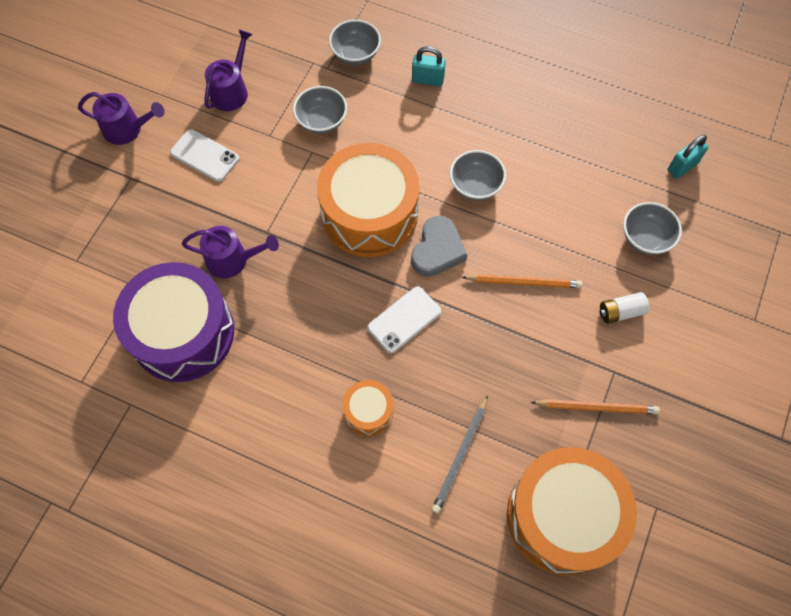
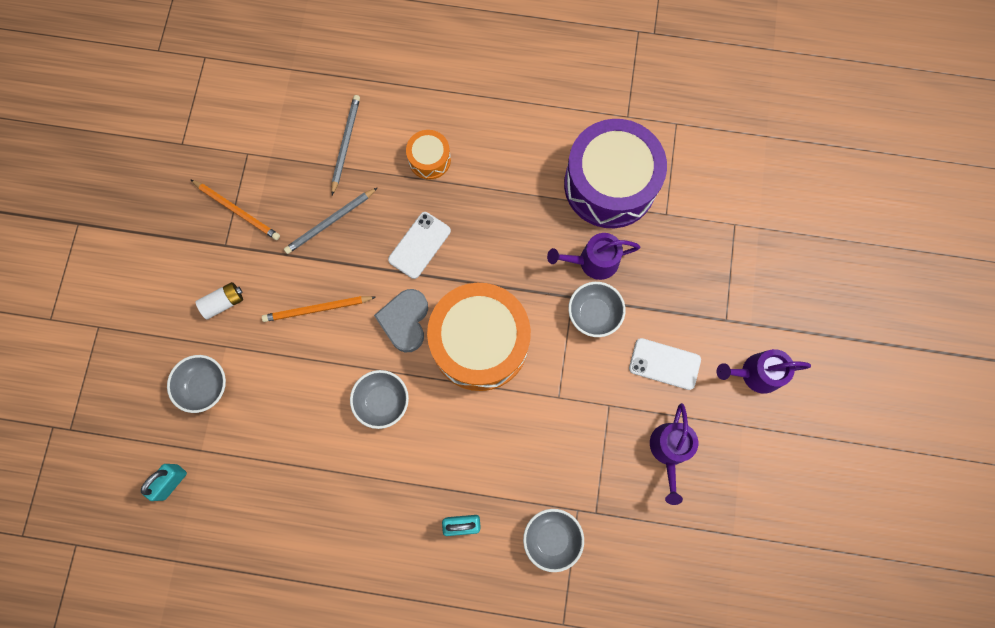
camera: 165 degrees right, 10 degrees up
(321, 121) = (560, 437): grey bowl -> grey bowl (594, 314)
(495, 368) = (330, 222): none -> grey pencil
(563, 516) = (256, 119): orange drum -> none
(597, 407) = (237, 211): orange pencil -> orange pencil turned 135 degrees counterclockwise

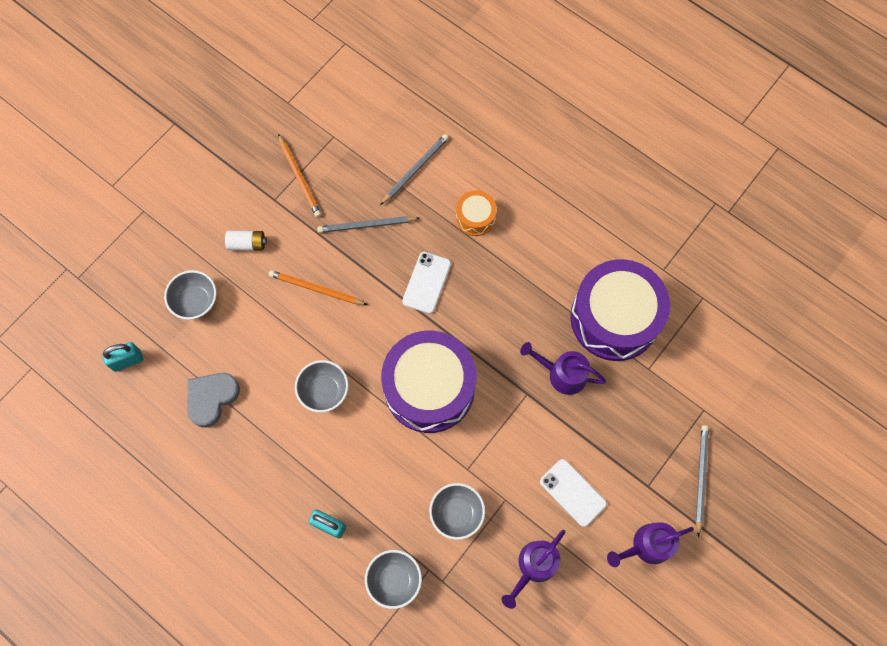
camera: 30 degrees right, 5 degrees down
(405, 321) = (379, 337): grey heart -> grey heart (212, 398)
(419, 245) = (427, 282): white phone -> white phone turned 45 degrees counterclockwise
(480, 342) = (429, 388): orange drum -> purple drum
(594, 314) = (537, 417): grey bowl -> grey bowl (456, 513)
(756, 373) = (647, 546): purple watering can -> purple watering can turned 45 degrees counterclockwise
(766, 286) = (700, 478): none -> grey pencil

